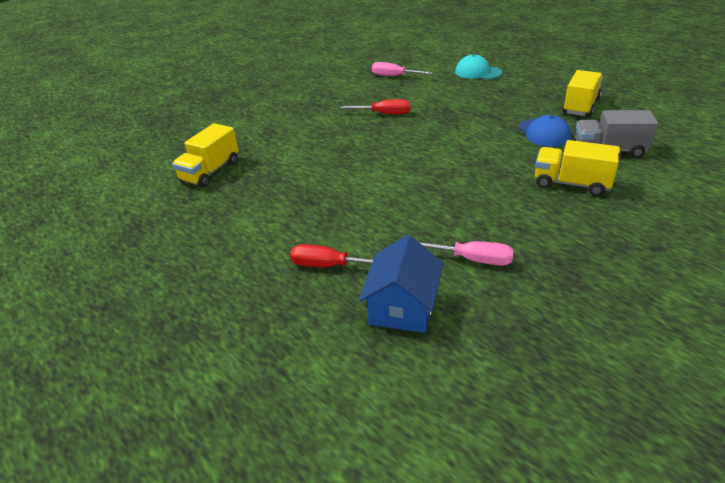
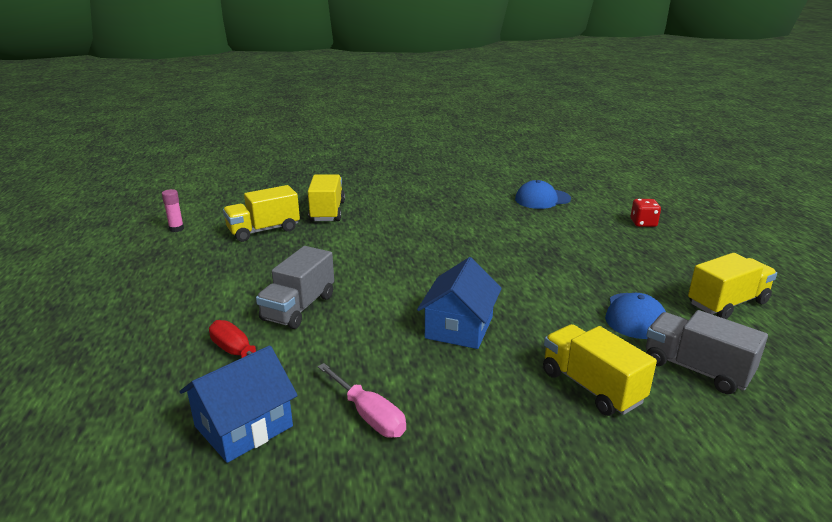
camera: 30 degrees right, 10 degrees down
(124, 199) = (176, 229): none -> pink glue stick
(244, 138) = (327, 212): none -> yellow truck
(326, 216) = (298, 308): none -> grey truck
(384, 114) = (481, 232): red screwdriver -> none
(394, 76) = (542, 199): pink screwdriver -> blue cap
(454, 182) = (459, 327): none -> blue house
(478, 72) = (643, 223): turquoise cap -> red dice

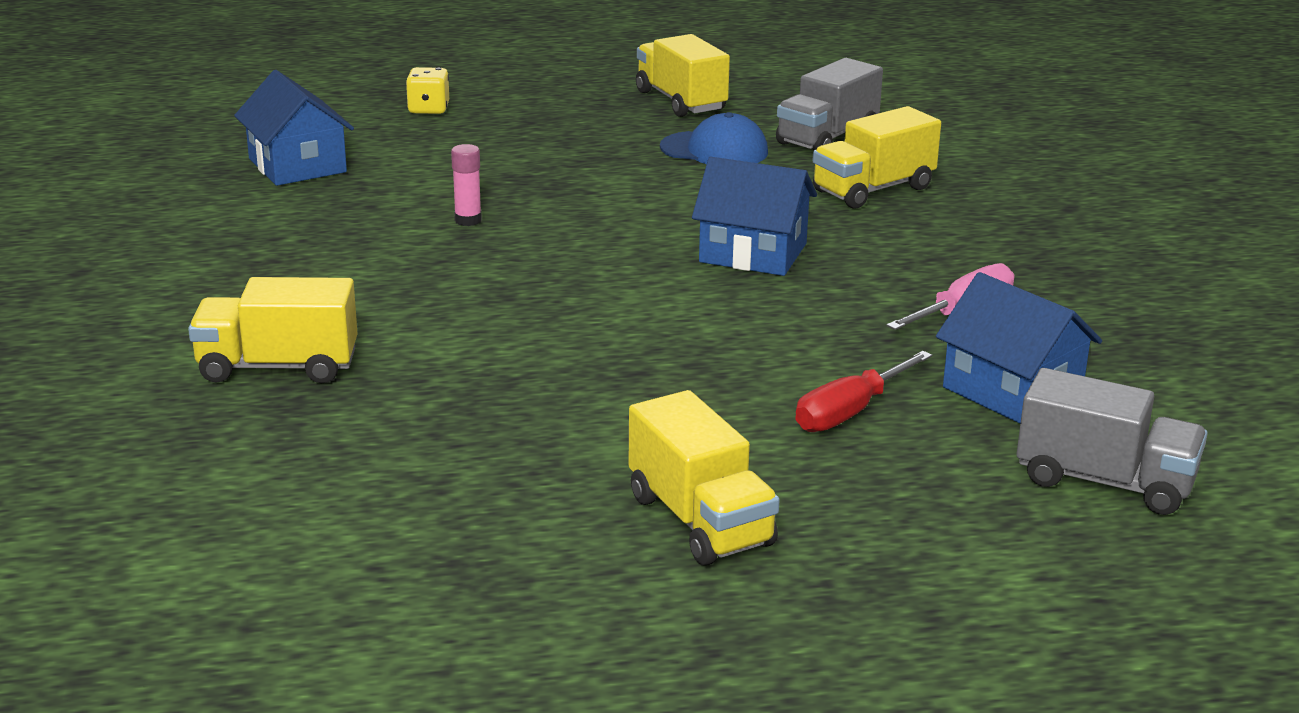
camera: 90 degrees left, 0 degrees up
(176, 229) = (316, 558): pink glue stick -> pink glue stick (468, 220)
(264, 230) = (361, 436): yellow truck -> yellow truck (700, 521)
(298, 308) = (703, 373): grey truck -> grey truck (1104, 482)
(542, 199) = (297, 165): blue cap -> blue house
(643, 223) = (428, 109): red dice -> yellow dice

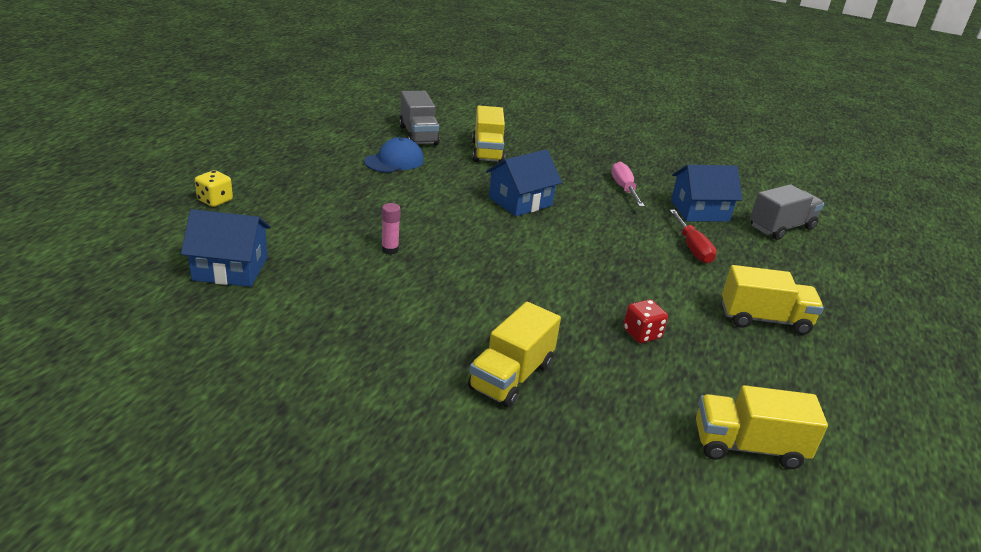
camera: 60 degrees left, 5 degrees up
(501, 427) = (642, 334): none -> red dice
(681, 101) = (322, 142): yellow truck -> yellow truck (748, 446)

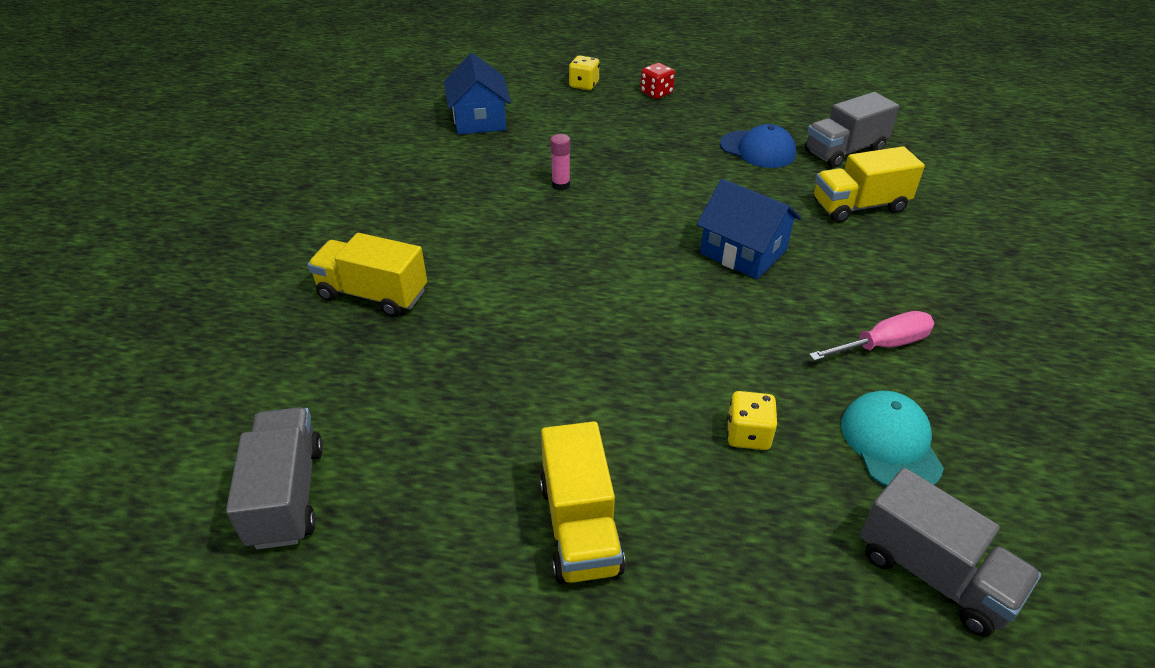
camera: 80 degrees right, 10 degrees up
(642, 334) = (485, 388): red dice -> red dice (656, 93)
(692, 247) = (748, 435): red screwdriver -> yellow dice
(699, 211) = (890, 443): blue house -> turquoise cap
(748, 446) = (287, 495): yellow truck -> grey truck

